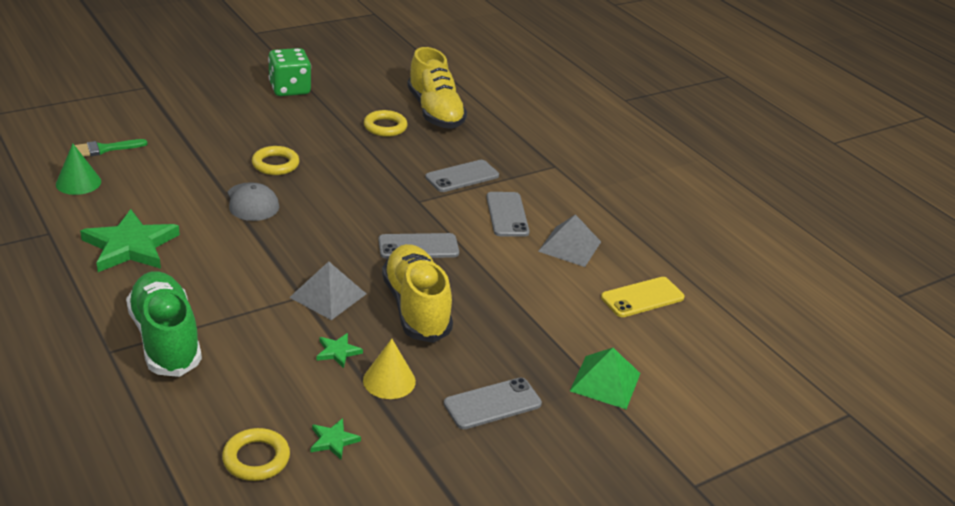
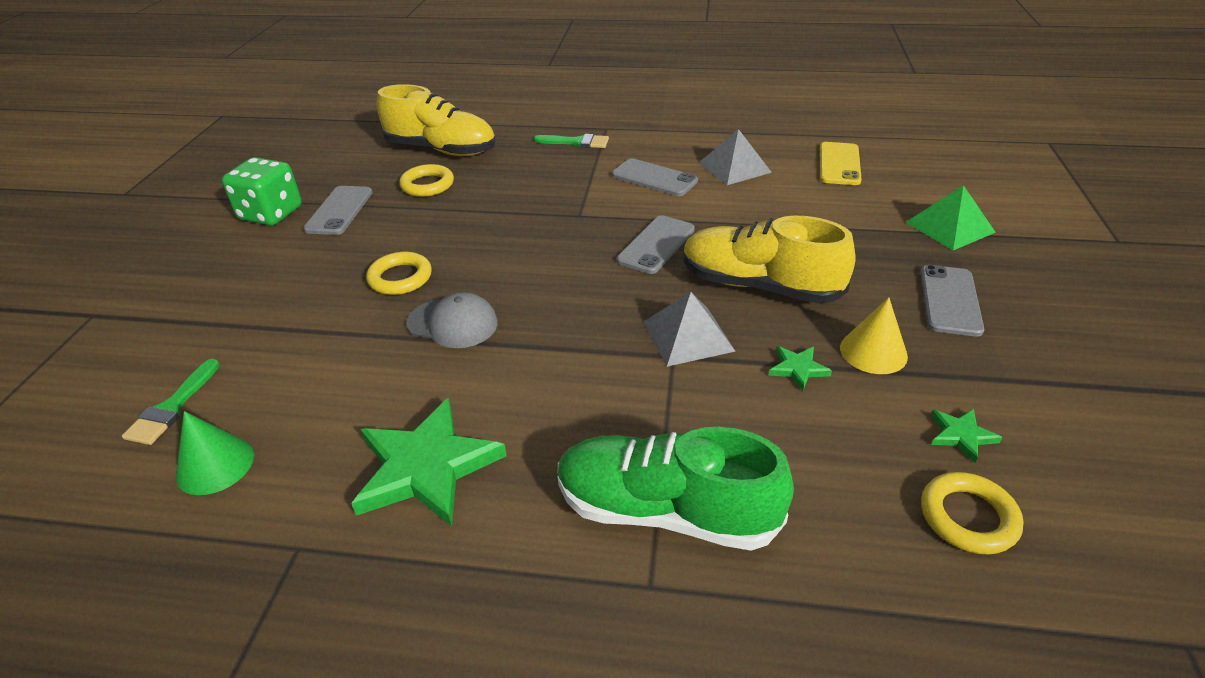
camera: 45 degrees left, 5 degrees up
(462, 176) = (566, 177): grey phone -> grey phone (339, 211)
(516, 162) = (577, 142): none -> green brush

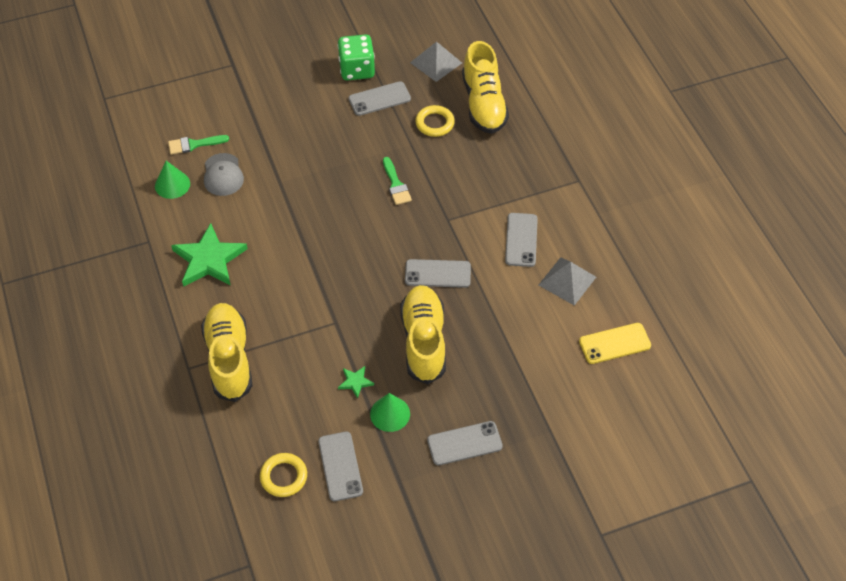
camera: 60 degrees right, 15 degrees up
(400, 278) = (333, 169): yellow ring -> none
(453, 323) = (308, 214): grey cap -> grey cap (223, 175)
(577, 142) = (544, 173): green brush -> green brush (396, 184)
(666, 511) = (229, 359): green shoe -> yellow shoe
(688, 336) = (356, 323): grey pyramid -> grey pyramid (436, 62)
(873, 352) = (390, 414): yellow cone -> green cone
(949, 227) = (558, 430): green pyramid -> none
(961, 435) = (340, 466): green star -> grey phone

